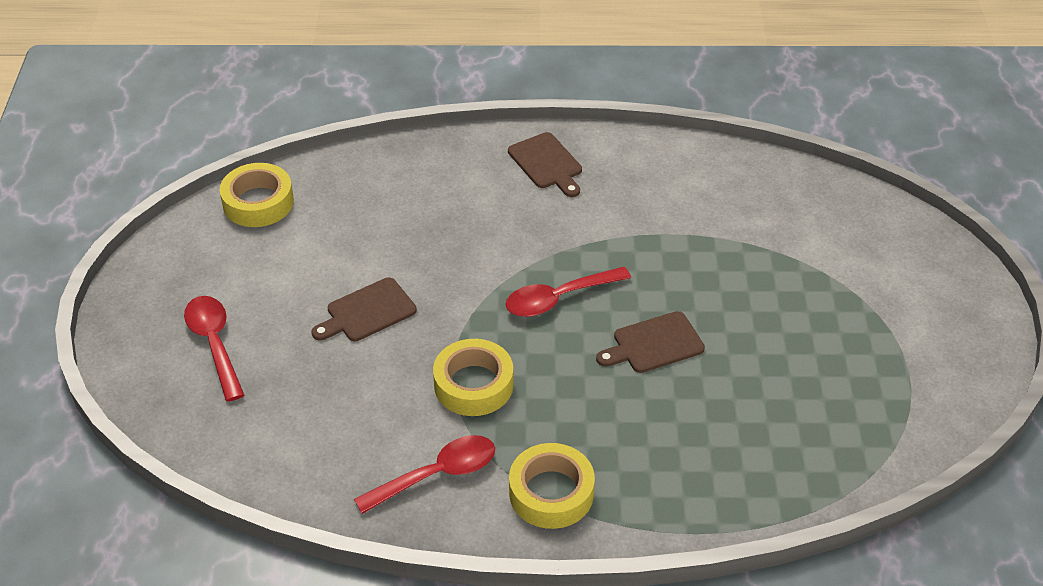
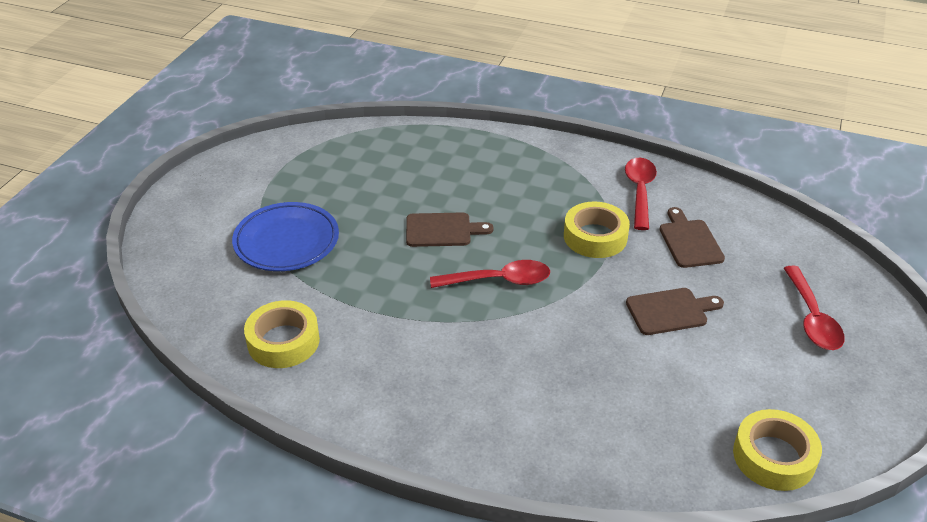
camera: 160 degrees left, 5 degrees down
(437, 475) = (639, 191): red spoon -> red spoon turned 105 degrees clockwise
(547, 163) = (441, 416): brown cutting board -> brown cutting board (689, 241)
(551, 493) = (565, 166): yellow tape -> yellow tape (283, 341)
(811, 282) = (286, 241): none -> blue plate

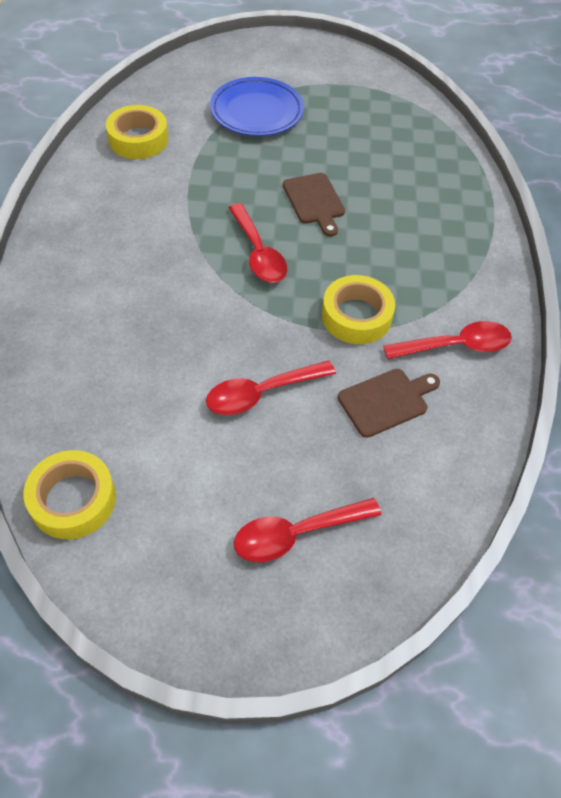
camera: 70 degrees right, 15 degrees up
(670, 311) = (261, 393): brown cutting board -> red spoon

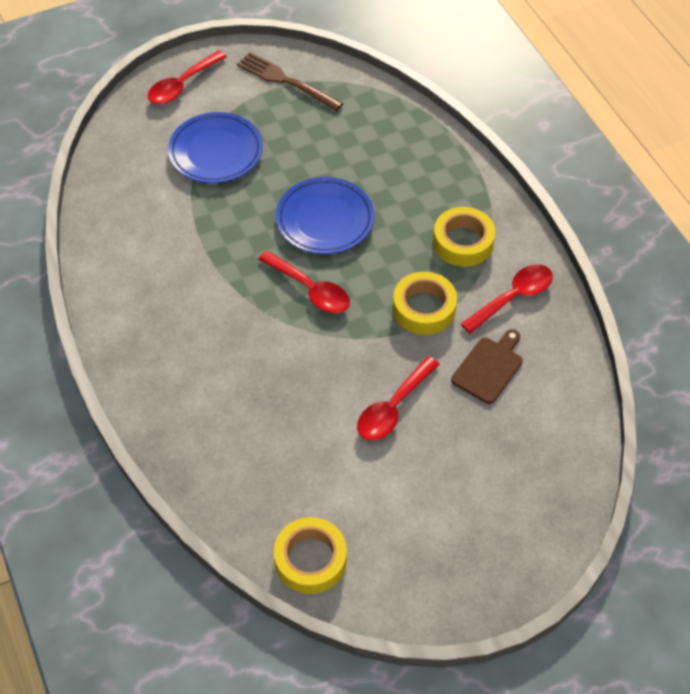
camera: 25 degrees left, 0 degrees up
(138, 139) = (129, 228): yellow tape -> yellow tape (463, 242)
(296, 534) = (488, 499): red spoon -> red spoon (182, 85)
(314, 201) = (325, 220): brown cutting board -> blue plate
(358, 83) = (286, 81): none -> brown fork

